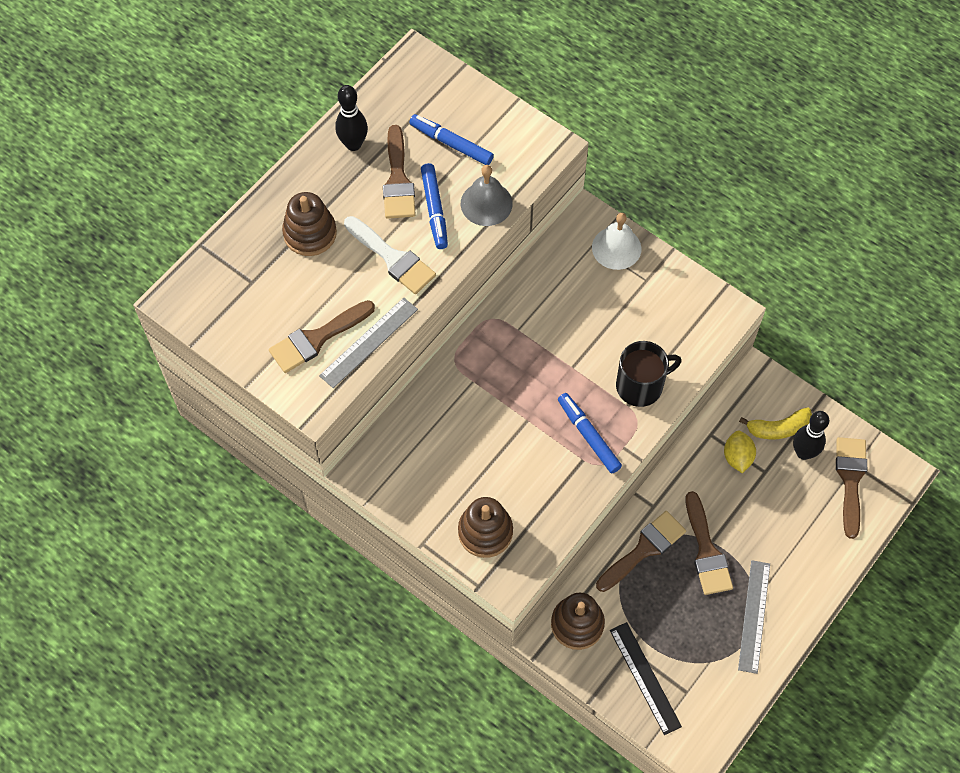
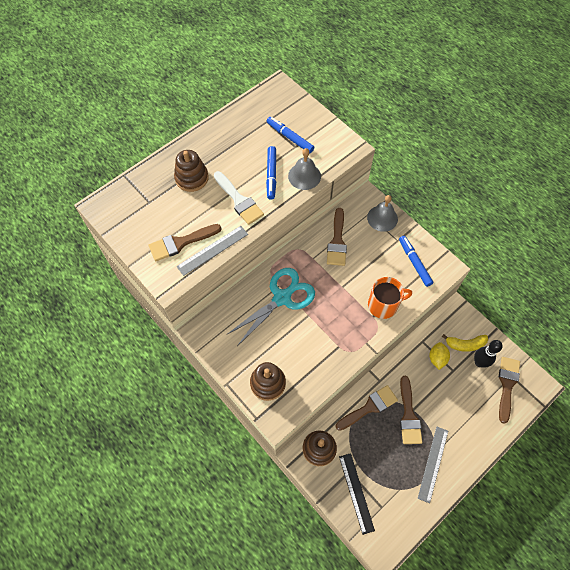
camera: 10 degrees right, 0 degrees up
(353, 144) = (230, 129): black bowling pin -> none
(398, 180) = (252, 154): brown brush -> brown brush (337, 241)
(481, 400) = (282, 298): none -> turquoise scissors
(588, 436) = (345, 331): blue marker -> blue marker (414, 263)
(616, 248) = (382, 218): white bell -> grey bell
(640, 386) = (383, 305): black mug -> orange mug

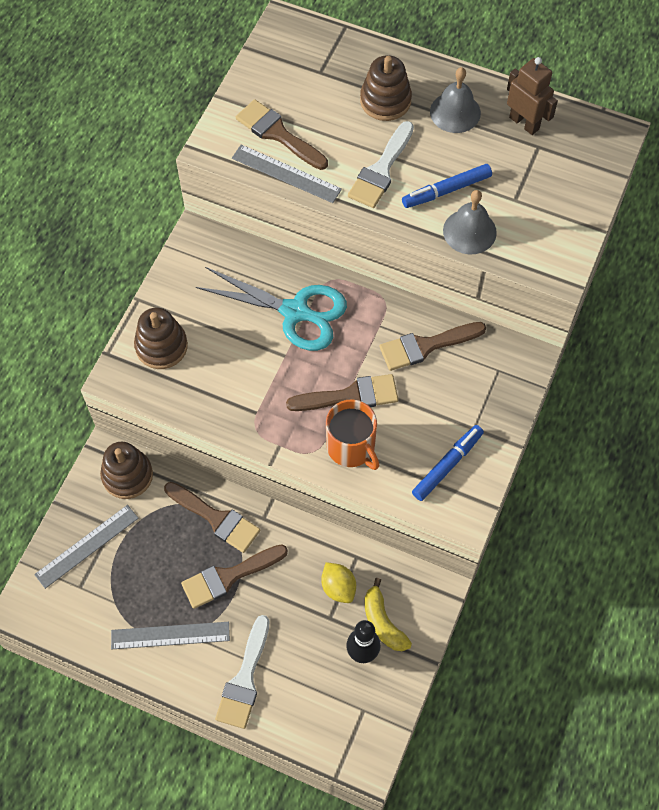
camera: 65 degrees right, 0 degrees up
(248, 121) = (524, 123): none -> brown robot
(290, 137) = (527, 186): blue marker -> none
(356, 492) = (87, 546): black ruler -> grey ruler
(382, 218) = (502, 392): grey bell -> grey bell (455, 112)
(437, 358) = (338, 587): yellow lemon -> yellow lemon turned 75 degrees clockwise
(474, 431) = (244, 679): none -> white brush
(507, 385) = (344, 707): brown brush -> brown brush (350, 396)

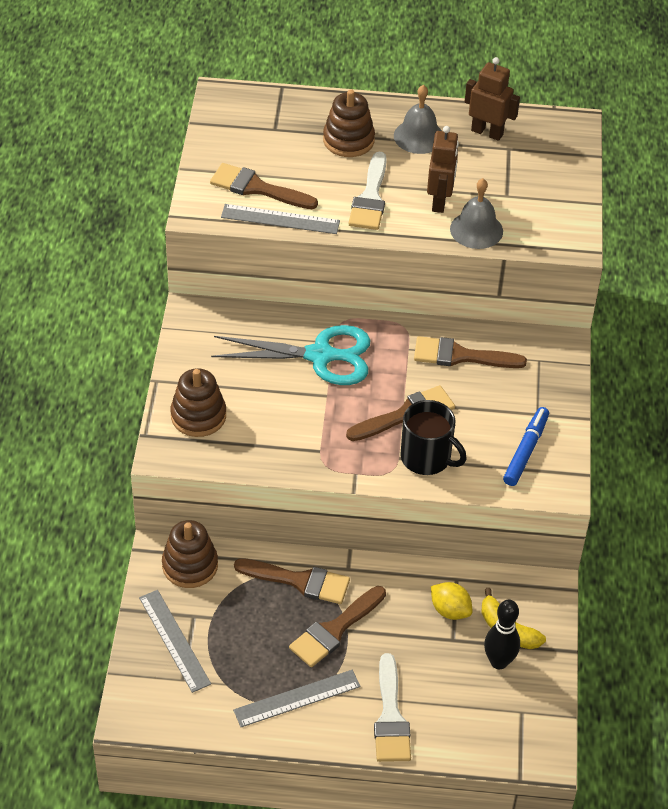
camera: 20 degrees left, 15 degrees down
(87, 546) = (174, 640): grey ruler -> grey ruler turned 60 degrees counterclockwise
(351, 447) = (427, 458): orange mug -> black mug
(426, 346) = (461, 356): brown brush -> brown brush turned 45 degrees clockwise
(446, 190) = (439, 201): blue marker -> brown robot

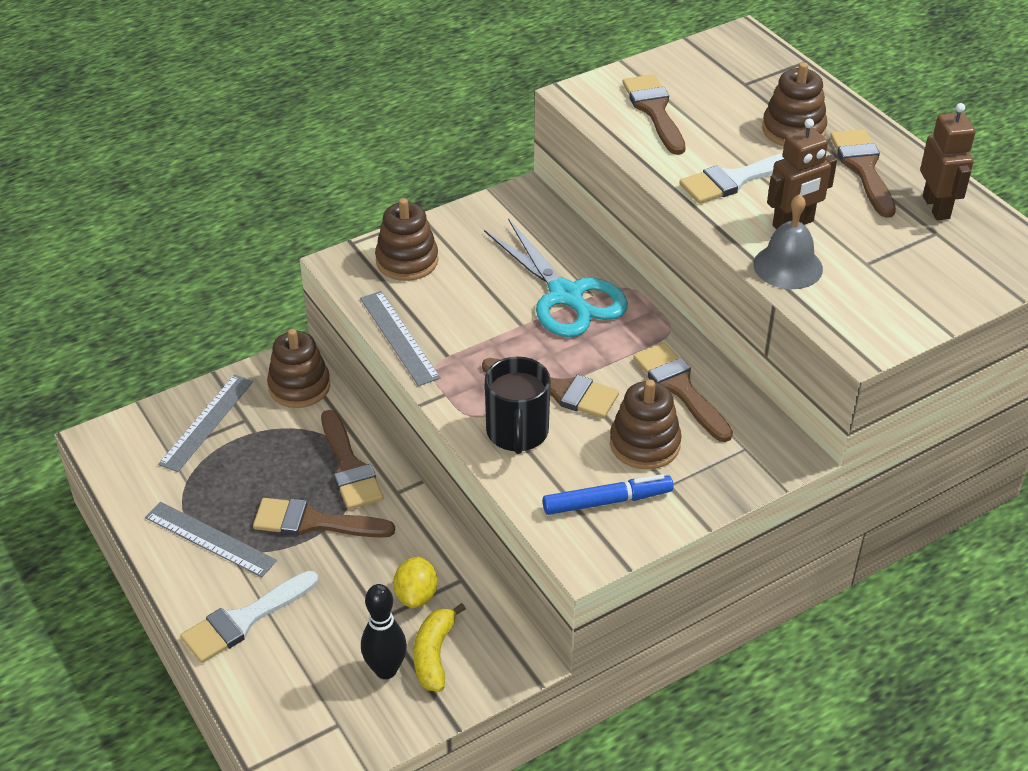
camera: 55 degrees right, 5 degrees down
(280, 219) = (633, 142): grey ruler -> grey ruler (399, 337)
(419, 136) = (863, 168): grey bell -> brown brush
(493, 403) = (644, 444): none -> brown stacking toy

